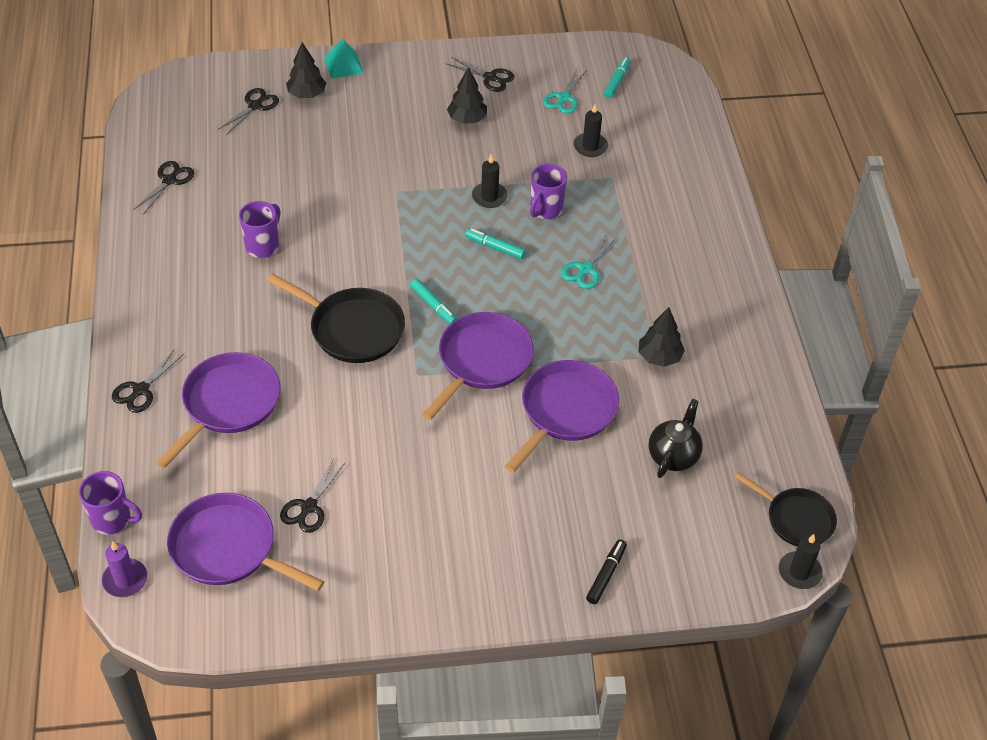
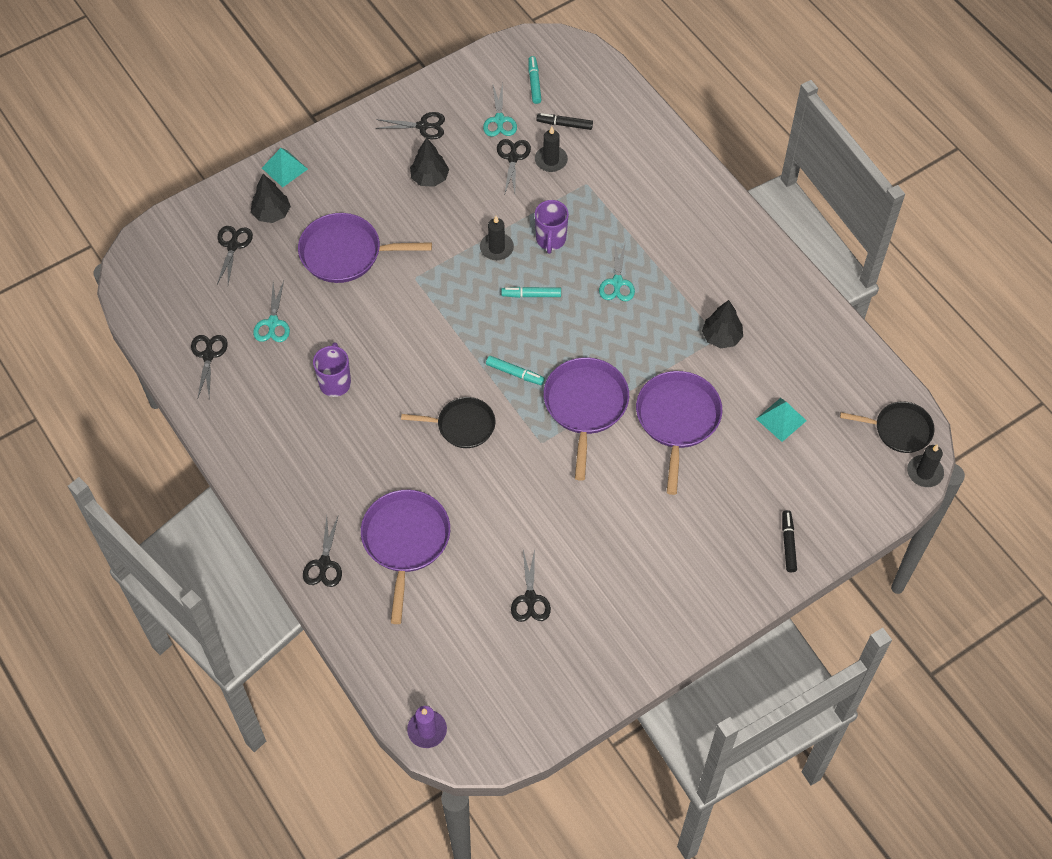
camera: 25 degrees left, 10 degrees up
(112, 520) = (381, 686): purple mug -> none
(228, 548) = (490, 664): purple pan -> purple pan (345, 253)
(244, 177) = (273, 323): none -> turquoise scissors
(353, 329) = (463, 425): black pan -> black pan, size x0.66
(555, 132) = (513, 158): none -> black scissors
(623, 123) = (564, 124): none -> black marker
(673, 456) = (781, 419): black teapot -> turquoise pyramid

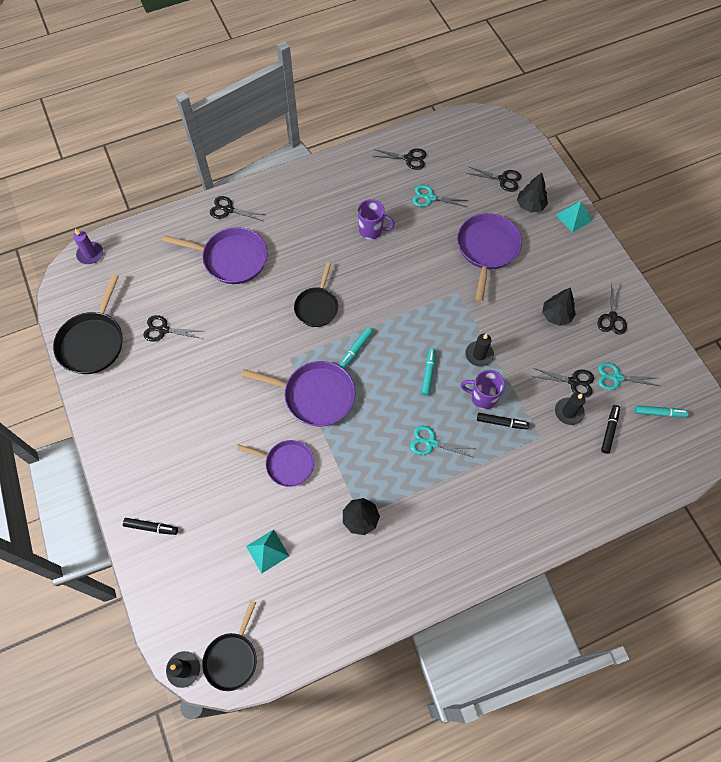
camera: 100 degrees right, 5 degrees up
(566, 682) = (93, 342): none -> black pan
(577, 219) = (501, 422): none -> black marker
(677, 419) = (287, 464): purple pan -> purple pan, size x0.66

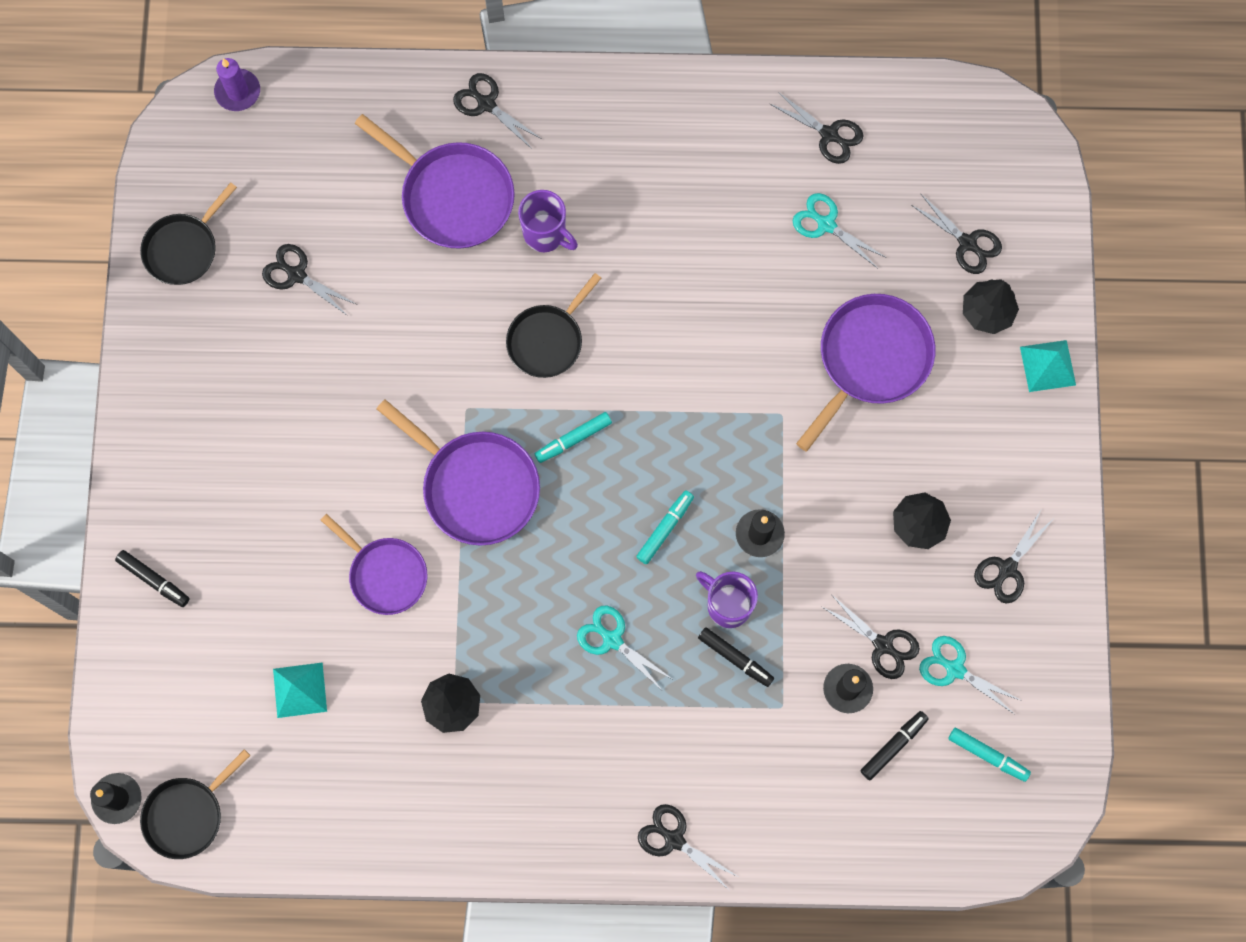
camera: 25 degrees right, 10 degrees up
(93, 342) = (184, 249): black pan -> black pan, size x0.66
(371, 230) = (699, 243): purple mug -> purple mug (546, 234)
(523, 535) = (674, 839): none -> black scissors

